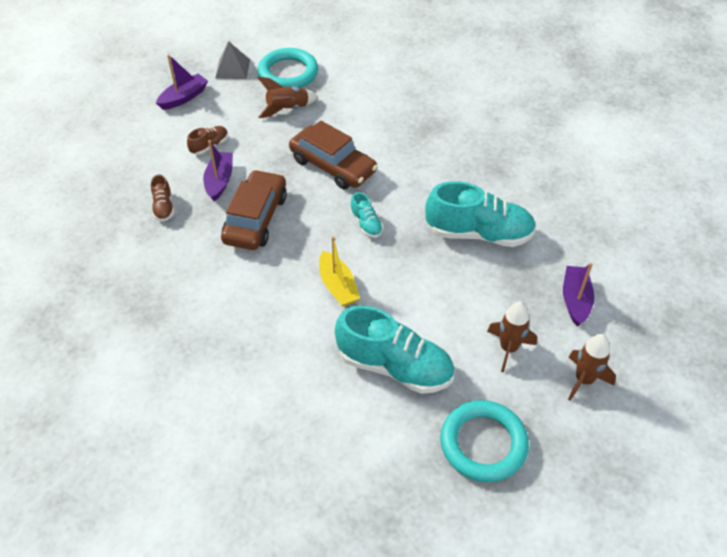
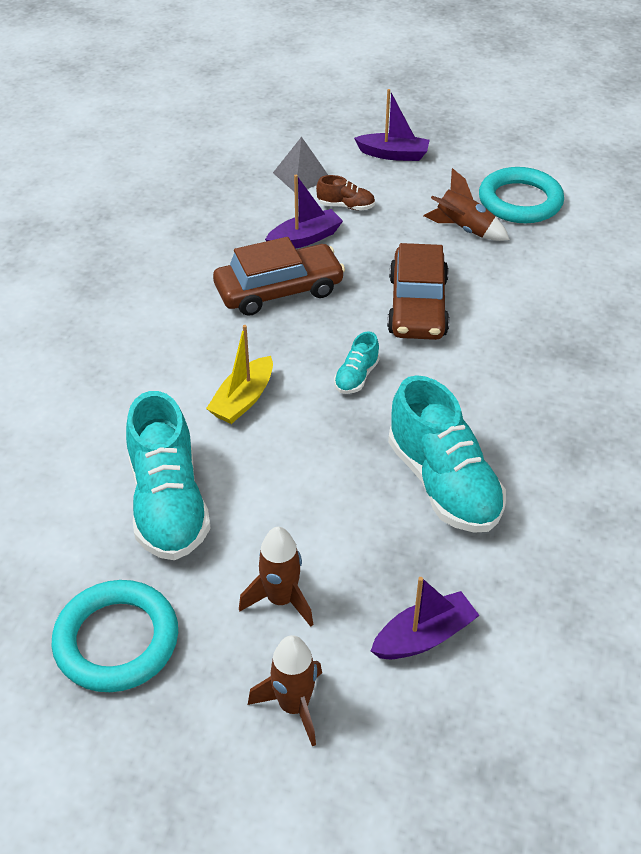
camera: 55 degrees right, 5 degrees down
(163, 207) = (231, 222): brown shoe -> none
(232, 68) = (476, 161): grey pyramid -> grey pyramid (302, 176)

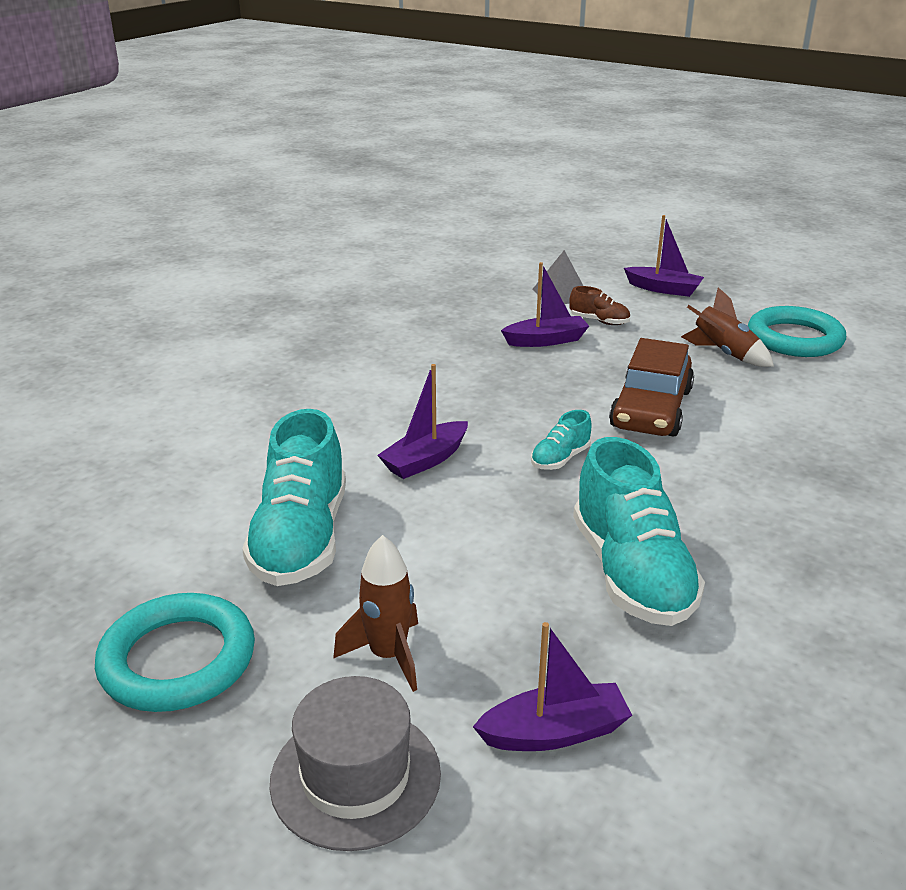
camera: 15 degrees right, 15 degrees down
(243, 399) = (425, 460): yellow boat -> purple boat
(279, 290) = (502, 376): brown car -> none
(294, 706) = (355, 777): brown rocket -> grey hat

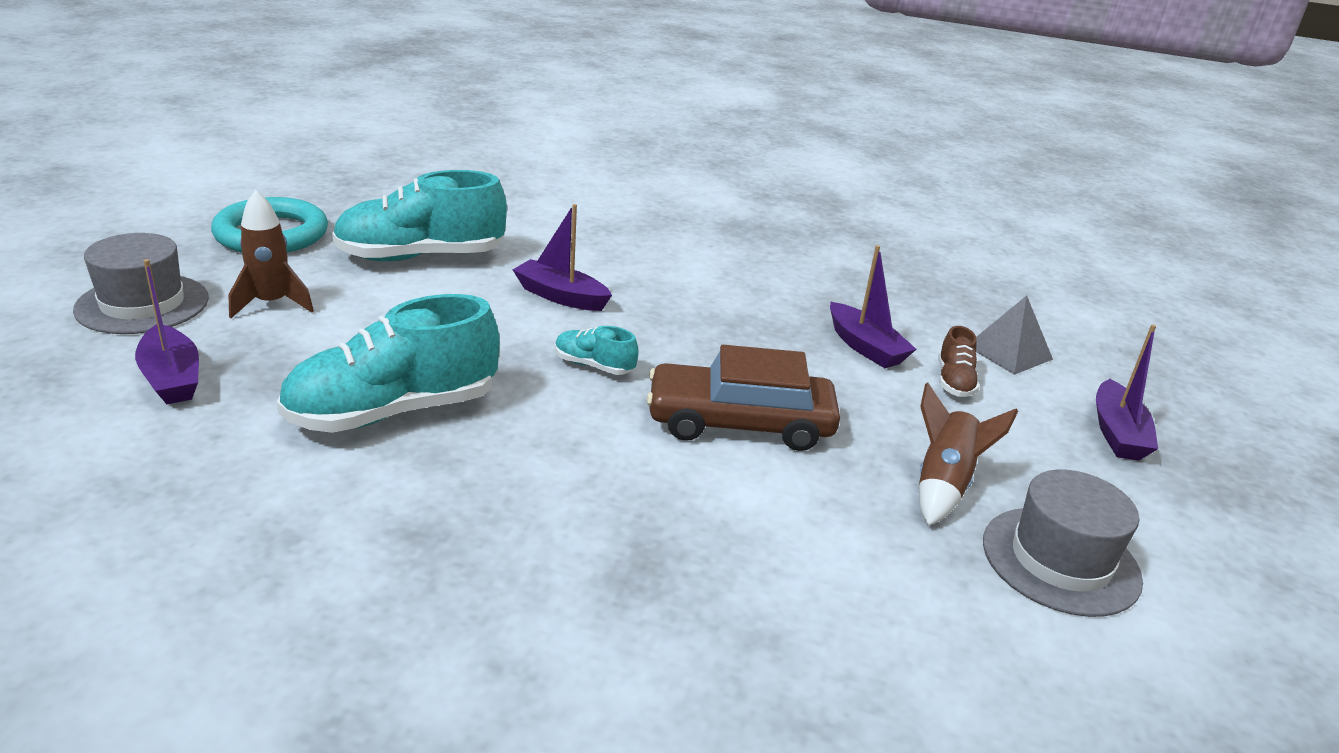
camera: 70 degrees right, 0 degrees up
(794, 339) = (1060, 560): turquoise ring -> grey hat

